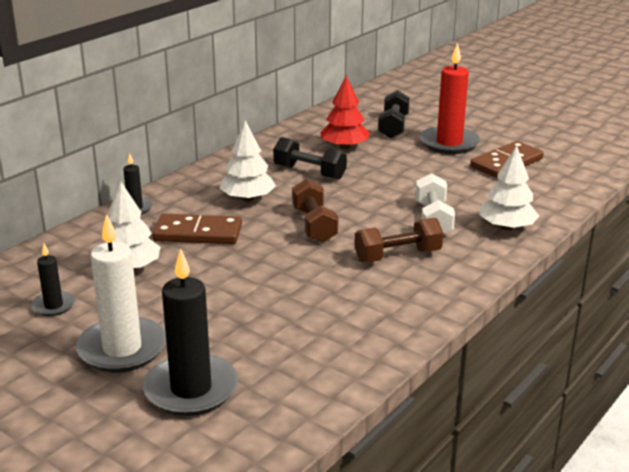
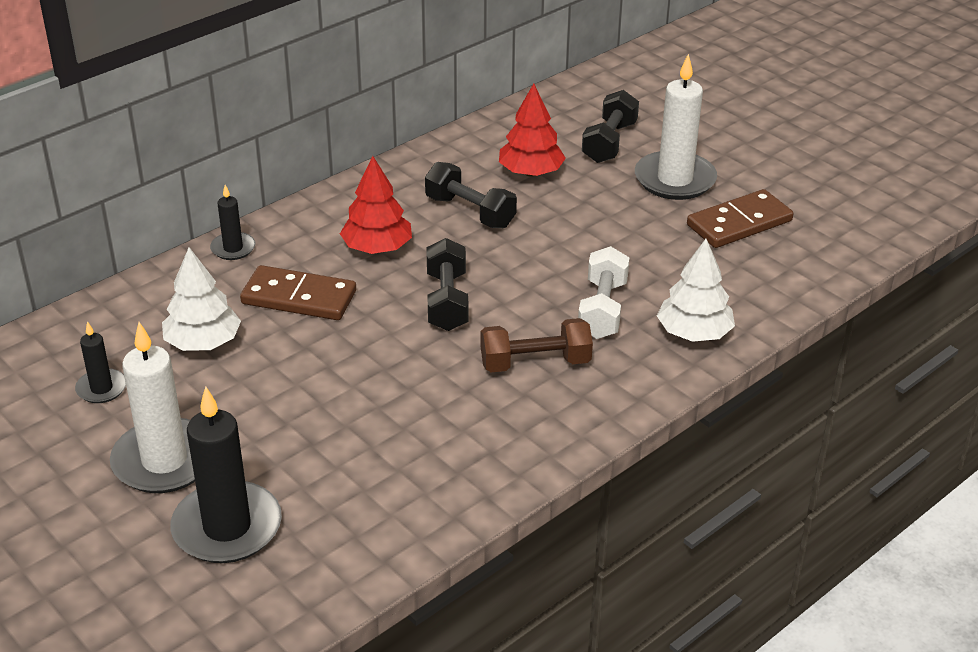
camera: 10 degrees right, 10 degrees up
(248, 199) = (377, 248): white tree -> red tree
(314, 225) = (447, 301): brown dumbbell -> black dumbbell
(449, 143) = (675, 179): red candle -> white candle

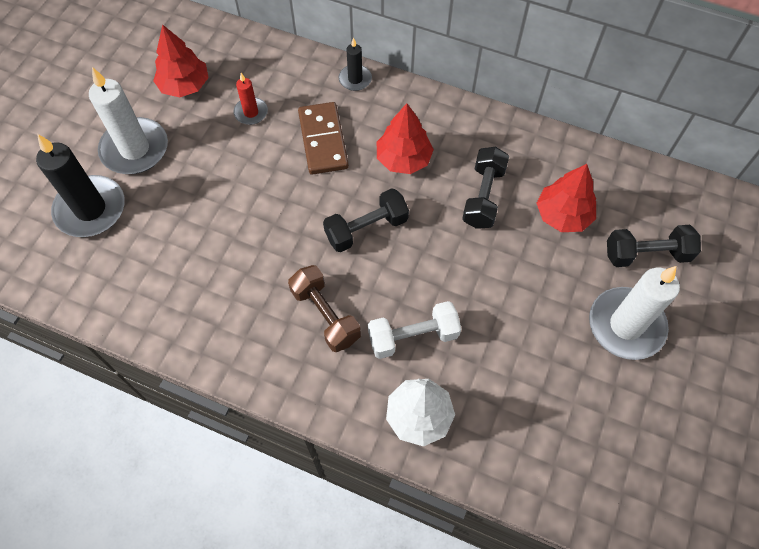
camera: 65 degrees right, 25 degrees up
(101, 388) = (184, 85): black candle -> red tree
(203, 342) = (251, 112): white tree -> red candle
(739, 223) = (594, 400): brown domino -> none

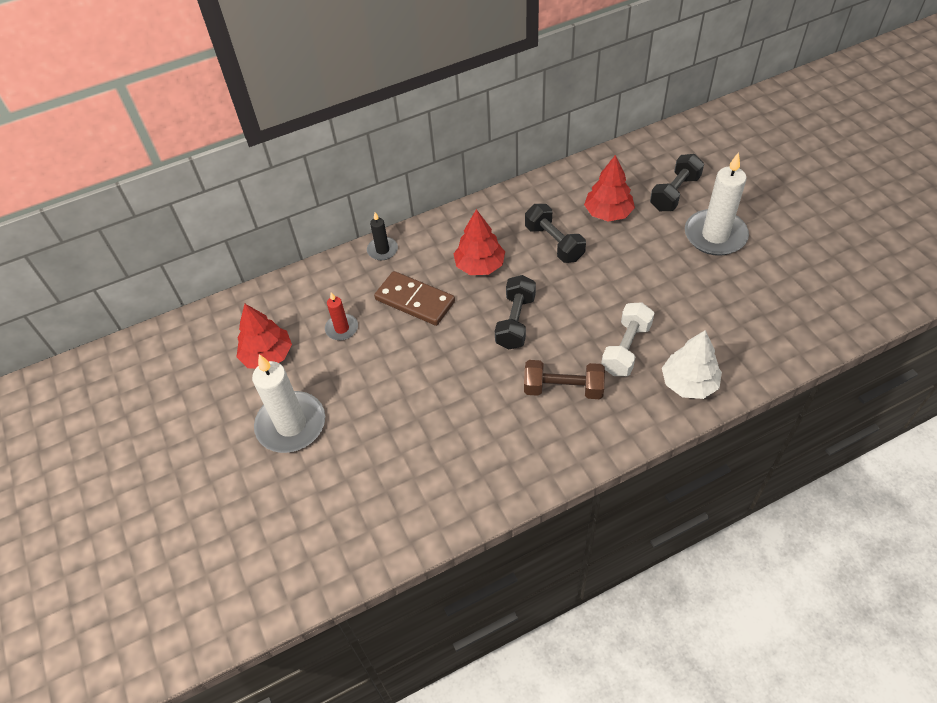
camera: 45 degrees left, 10 degrees down
(90, 209) = (316, 490): black candle -> none

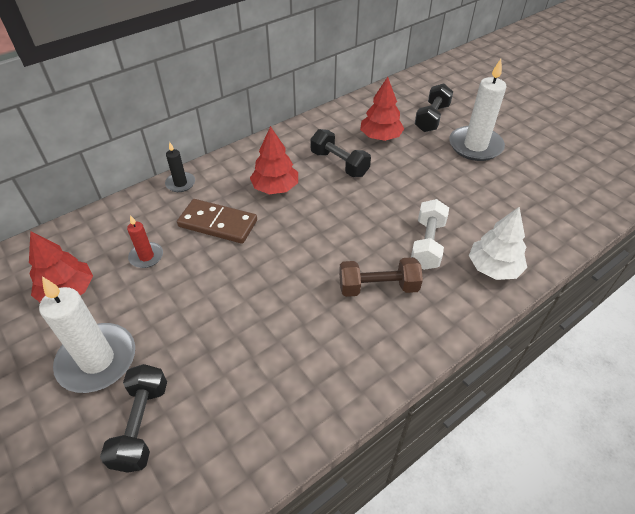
camera: 15 degrees left, 5 degrees down
(515, 321) = (318, 232): black dumbbell -> black dumbbell (141, 425)

